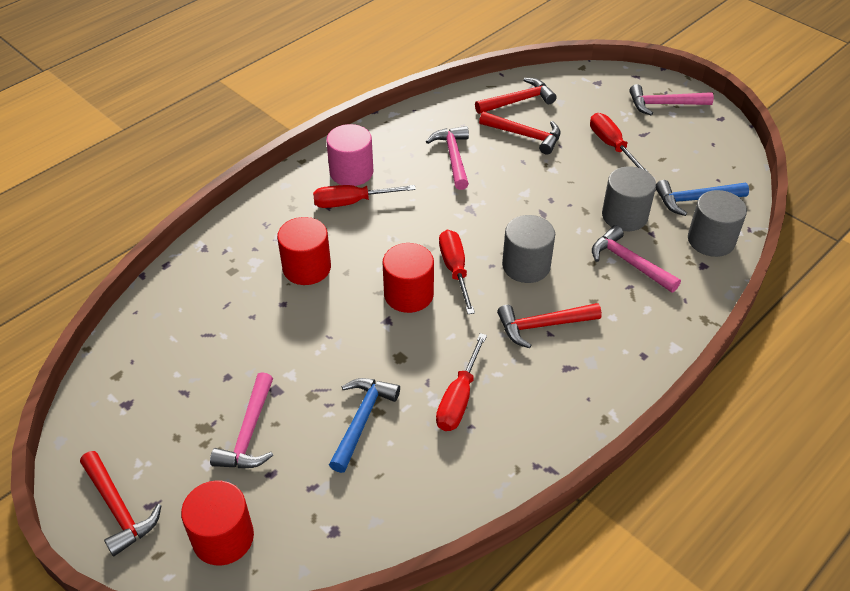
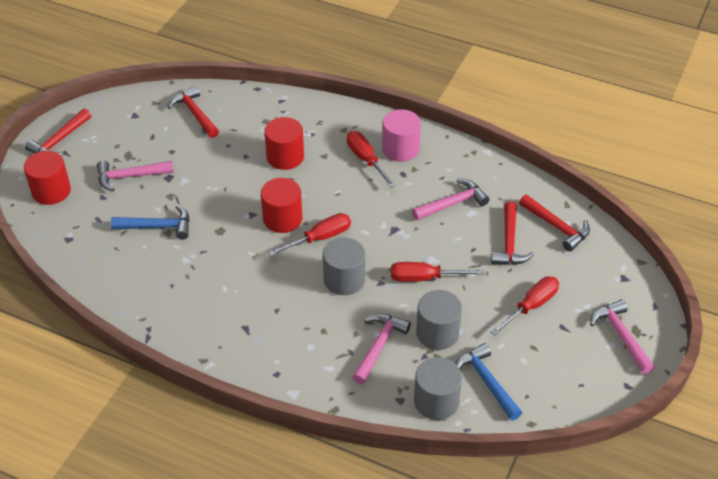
camera: 70 degrees right, 0 degrees up
(459, 399) = (193, 272): red screwdriver -> red screwdriver (424, 278)
(543, 326) = (283, 304): red hammer -> red hammer (195, 114)

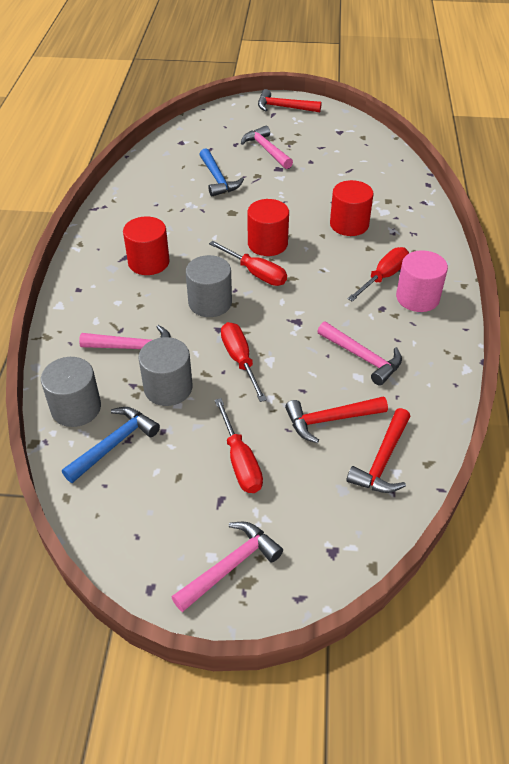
camera: 70 degrees right, 0 degrees up
(51, 191) = (227, 120): red cylinder -> red cylinder (148, 262)
(195, 114) = (366, 160): red hammer -> none
(531, 306) = (240, 461): red screwdriver -> red screwdriver turned 45 degrees clockwise

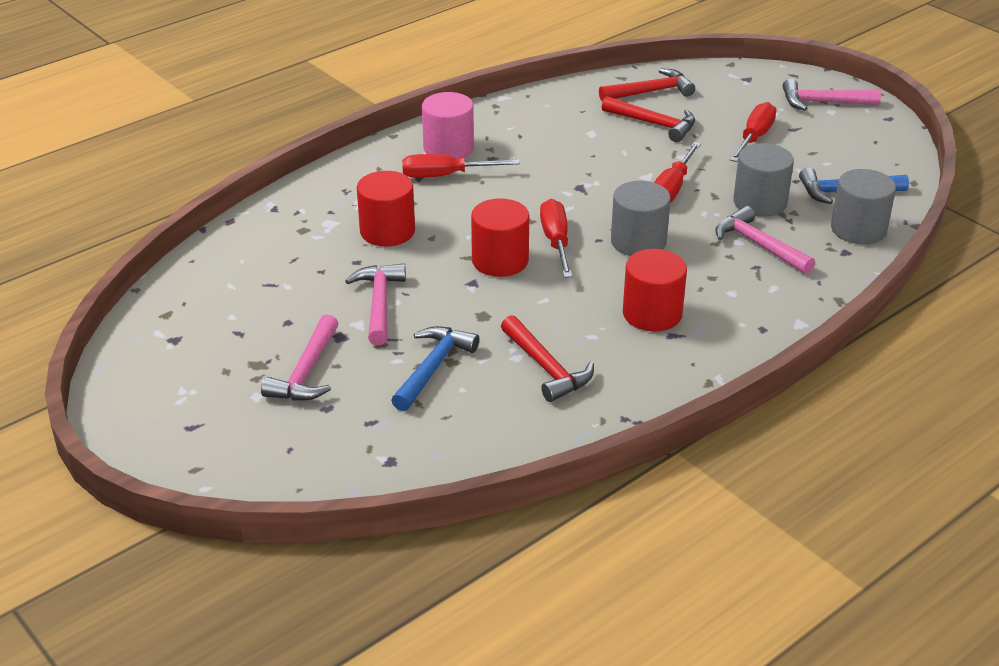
camera: 135 degrees left, 10 degrees down
(284, 107) = (157, 427): red hammer -> red hammer (546, 367)
(362, 357) = (567, 140): pink hammer -> pink hammer (379, 303)

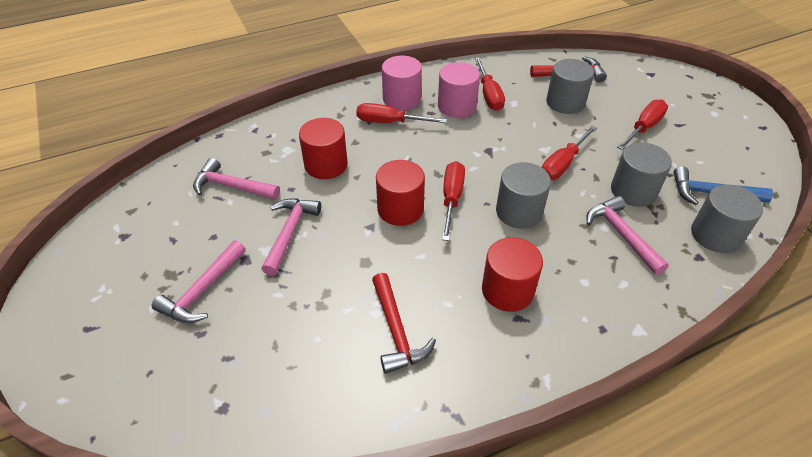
camera: 15 degrees right, 10 degrees up
(433, 368) = (302, 309): blue hammer -> none
(522, 146) = (457, 106): none -> pink cylinder
(557, 128) = (489, 95): none -> red screwdriver
(654, 124) = (565, 102): red hammer -> grey cylinder
(823, 102) = (709, 104): pink hammer -> pink hammer (232, 186)

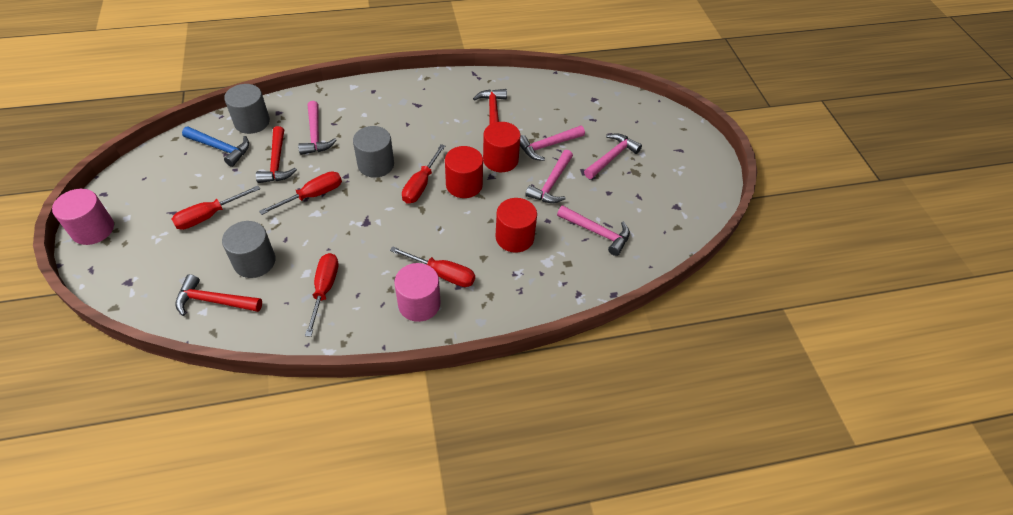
camera: 170 degrees left, 5 degrees up
(299, 289) = (548, 146): none -> pink hammer
(457, 106) = (366, 281): pink cylinder -> pink cylinder (93, 229)
(507, 290) = (415, 119): red cylinder -> red cylinder (500, 160)
(633, 191) = (277, 162): grey cylinder -> red hammer

